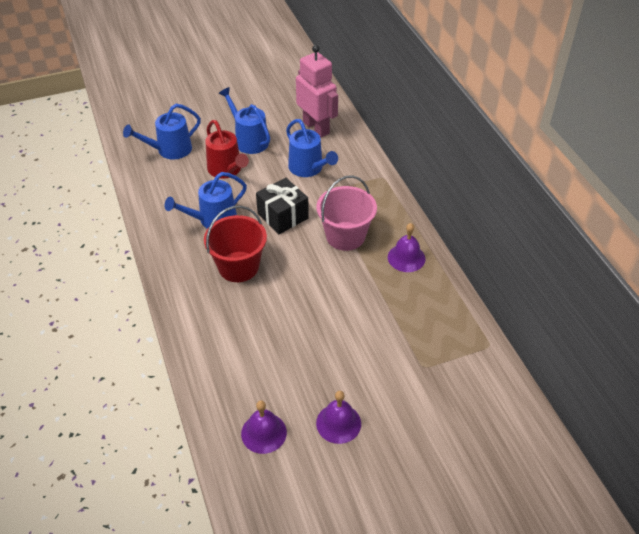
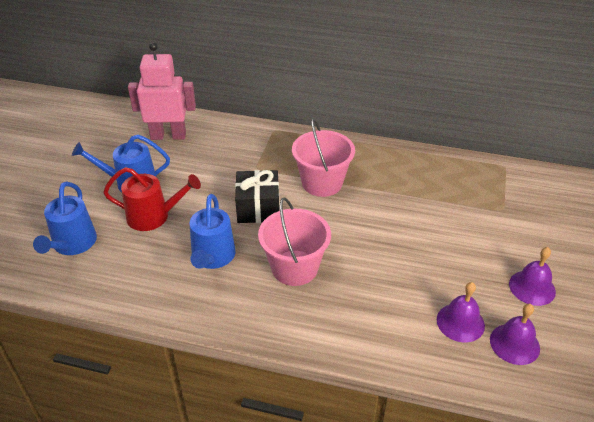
camera: 55 degrees left, 5 degrees down
(238, 267) = (294, 268): red bucket -> pink bucket
(308, 168) = (215, 164): blue watering can -> none
(406, 258) = (379, 162): purple bell -> purple bell (460, 322)

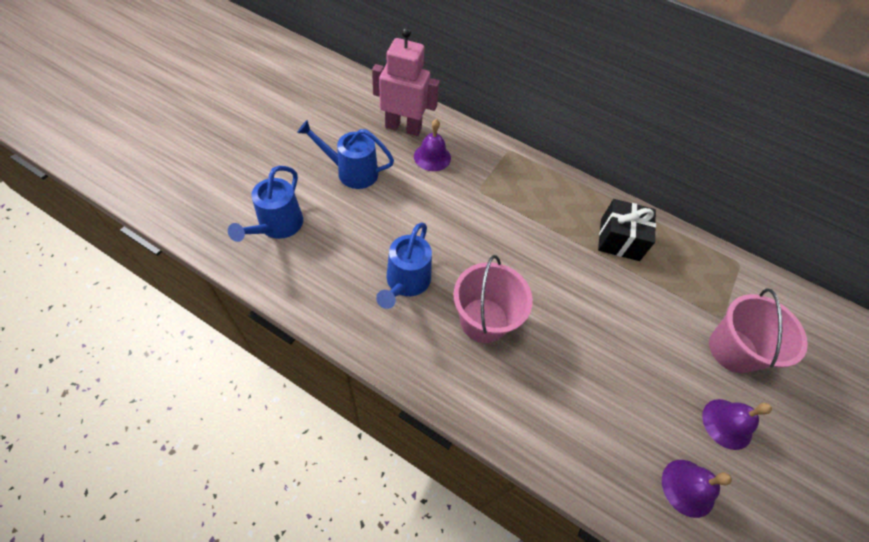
camera: 10 degrees right, 15 degrees up
(153, 216) = (362, 217): red watering can -> none
(258, 208) = (467, 238): black gift -> black gift (619, 239)
(322, 183) = (540, 227): pink bucket -> pink bucket (733, 350)
(460, 322) = (637, 441): purple bell -> purple bell (432, 157)

